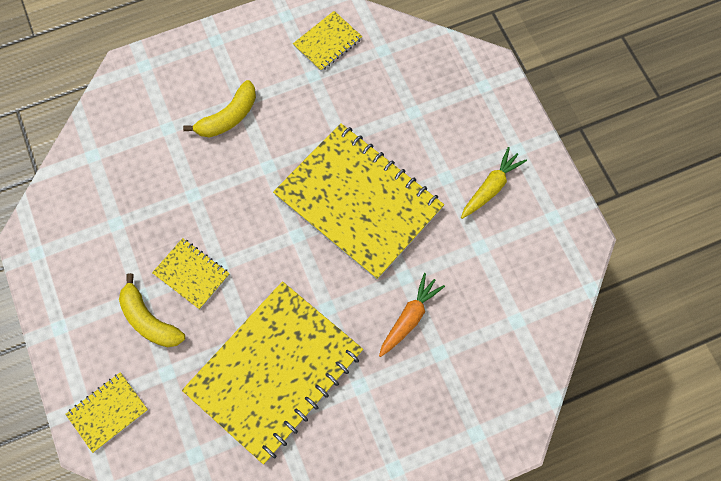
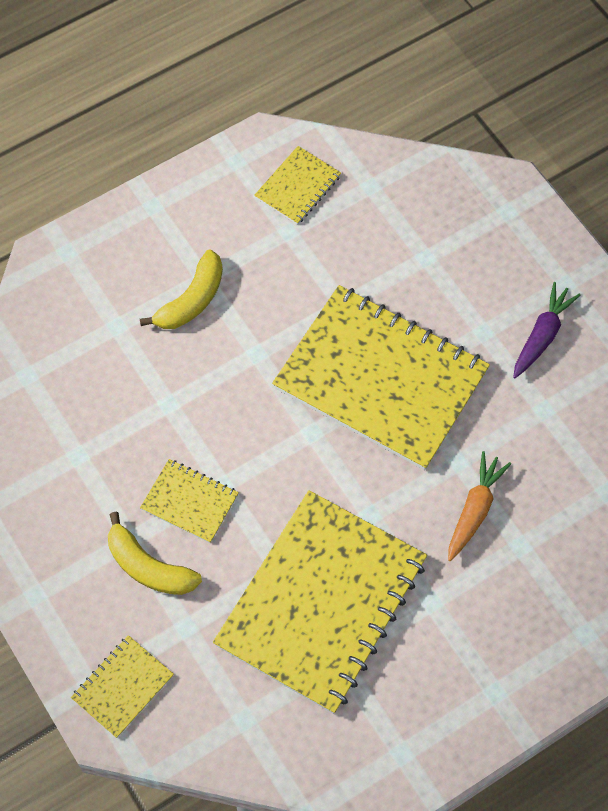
camera: 10 degrees left, 5 degrees down
(491, 187) = (542, 335): yellow carrot -> purple carrot

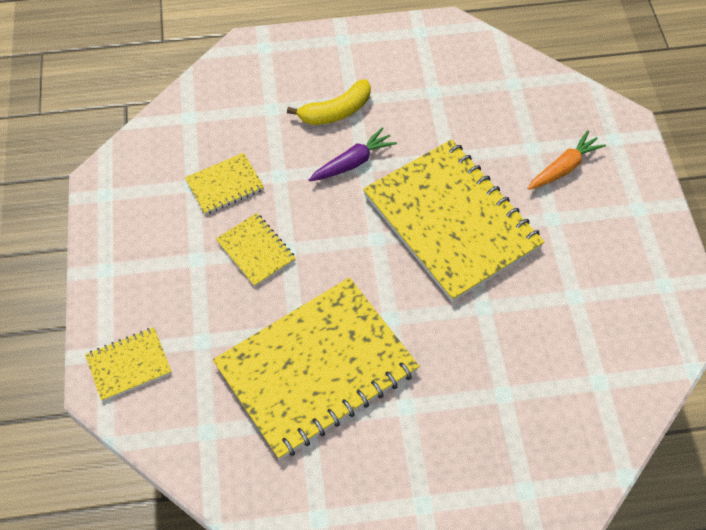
camera: 25 degrees right, 5 degrees down
(148, 567) = (199, 285): yellow banana -> none
(298, 187) = (457, 64): yellow notebook -> yellow notebook (225, 185)
(474, 510) = (478, 350): orange carrot -> orange carrot (564, 168)
(542, 335) = (600, 239): purple carrot -> purple carrot (353, 162)

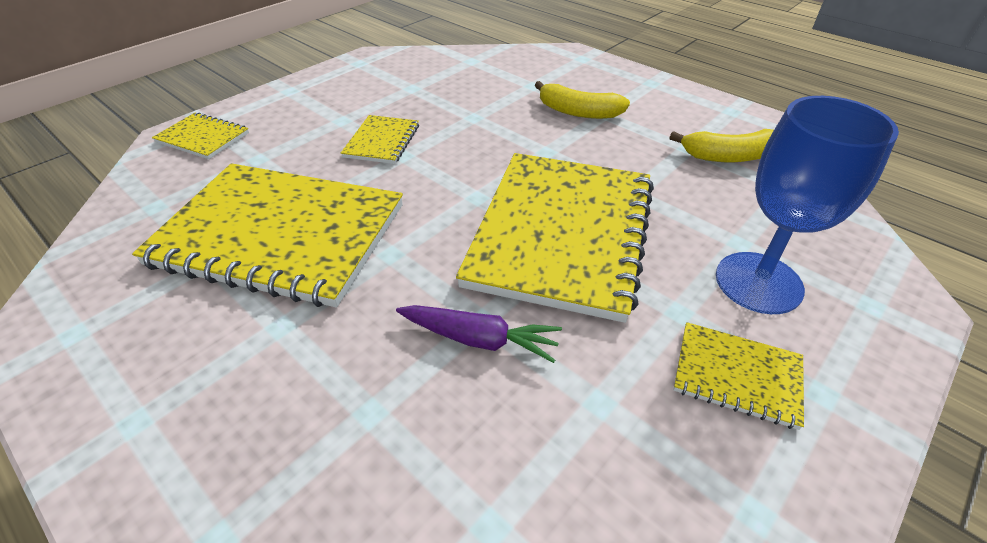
camera: 50 degrees right, 15 degrees down
(225, 185) = (430, 100): yellow notebook -> yellow notebook (737, 376)
(353, 162) = (540, 144): purple carrot -> purple carrot (479, 339)
(462, 80) = (729, 156): none -> yellow banana
(564, 168) = (758, 282): orange carrot -> blue goblet

